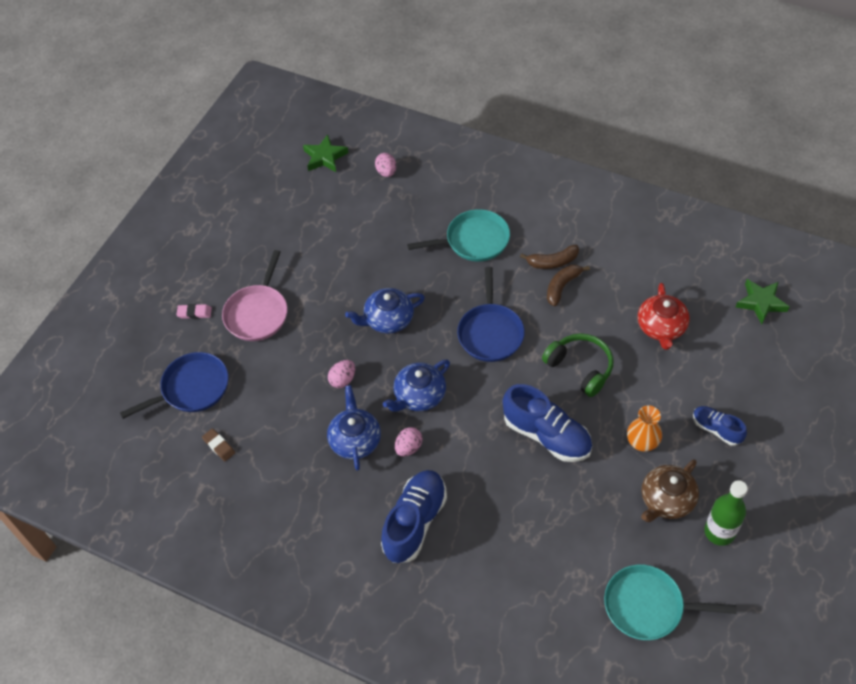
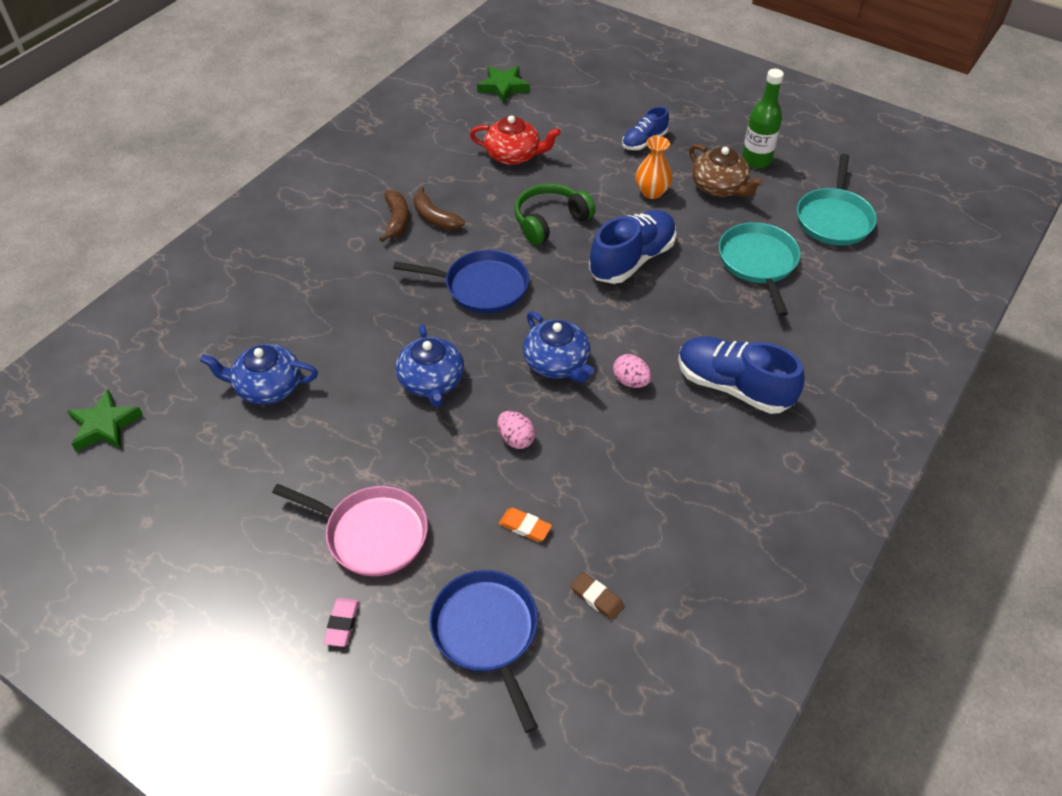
camera: 85 degrees left, 5 degrees down
(219, 446) = (597, 598): brown eraser -> brown eraser turned 75 degrees clockwise
(270, 397) = (525, 526): none -> orange eraser
(355, 440) = (611, 434): blue teapot -> blue teapot (267, 387)
(386, 172) = (174, 357): pink egg -> none
(474, 240) = (335, 283): turquoise pan -> turquoise pan (758, 262)

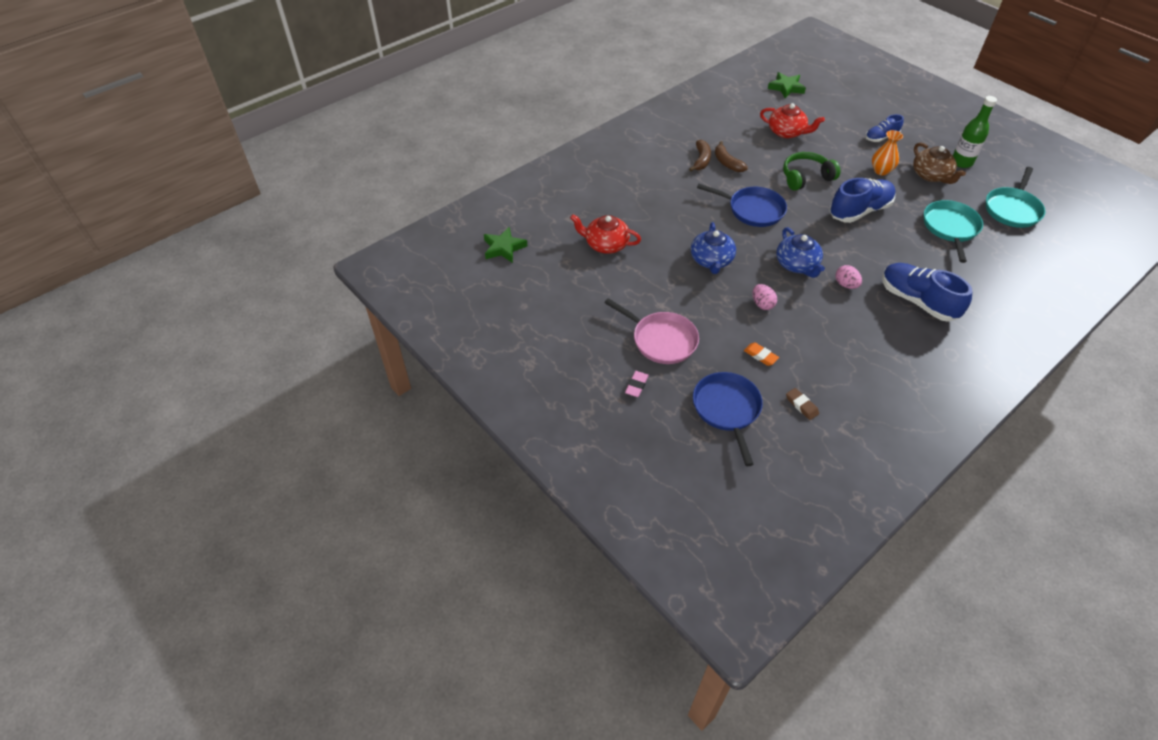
camera: 15 degrees right, 0 degrees up
(267, 387) = (606, 244): blue teapot -> red teapot

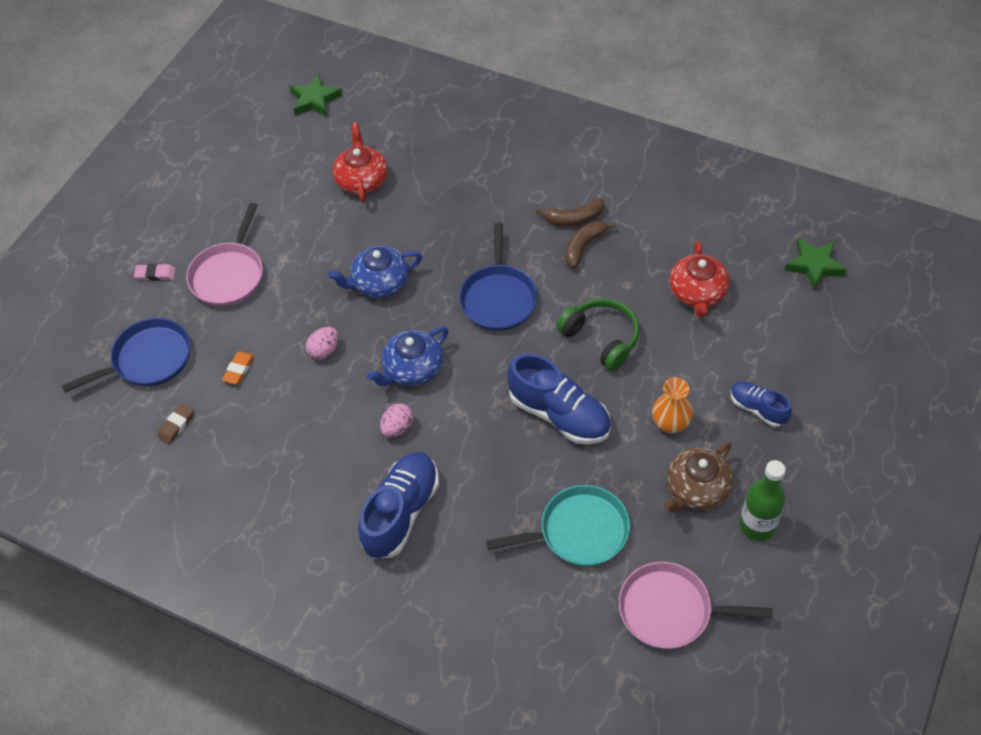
camera: 70 degrees right, 5 degrees up
(1012, 209) = (670, 610): turquoise pan -> pink pan

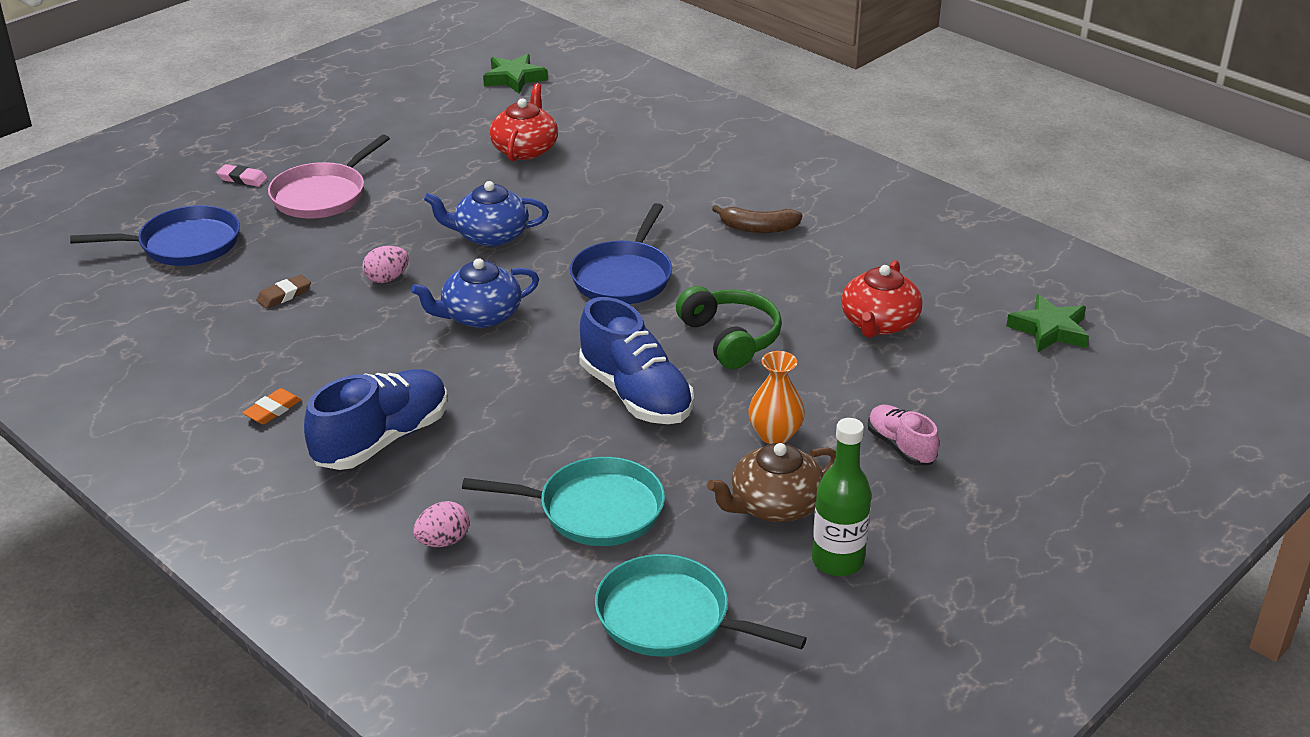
camera: 15 degrees right, 20 degrees down
(176, 425) = (175, 305): brown eraser -> brown eraser (284, 295)
(239, 369) = (278, 274): orange eraser -> orange eraser (273, 410)
(397, 428) = (428, 363): pink egg -> pink egg (443, 541)
(584, 246) = (756, 254): brown banana -> none
(670, 610) = (669, 617): pink pan -> turquoise pan
(757, 409) = (900, 447): blue shoe -> pink shoe

